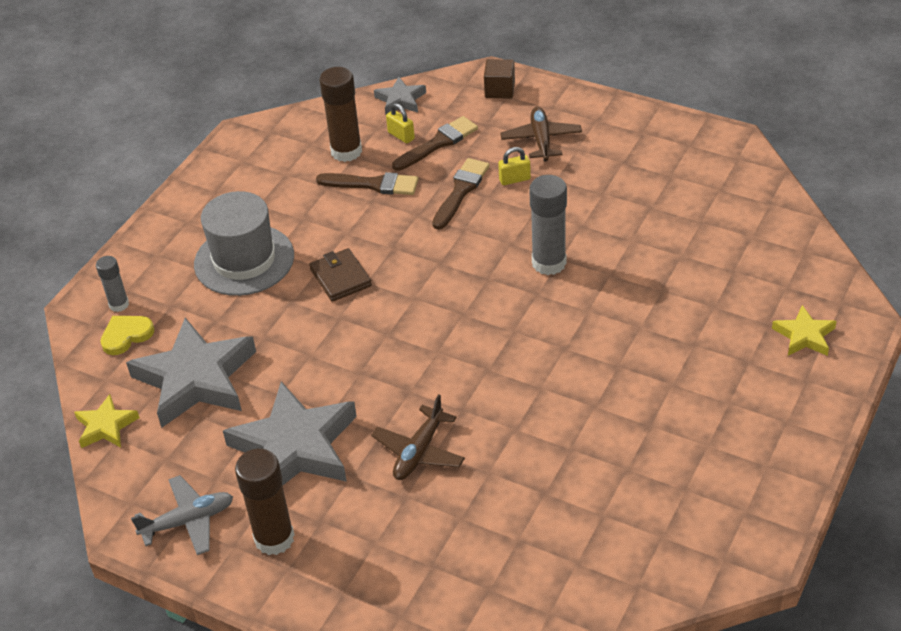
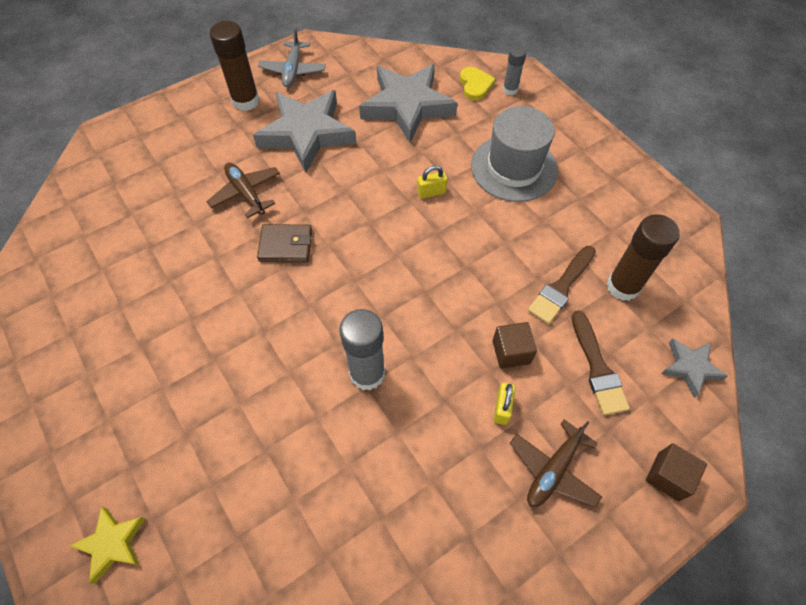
camera: 115 degrees right, 15 degrees up
(106, 426) = (398, 57): yellow star -> none
(340, 278) = (453, 218): brown wallet -> brown wallet (286, 245)
(401, 136) = (626, 341): yellow padlock -> yellow padlock (431, 192)
(461, 191) = (511, 352): brown brush -> brown cube
(541, 140) = (553, 470): brown plane -> brown plane turned 105 degrees clockwise

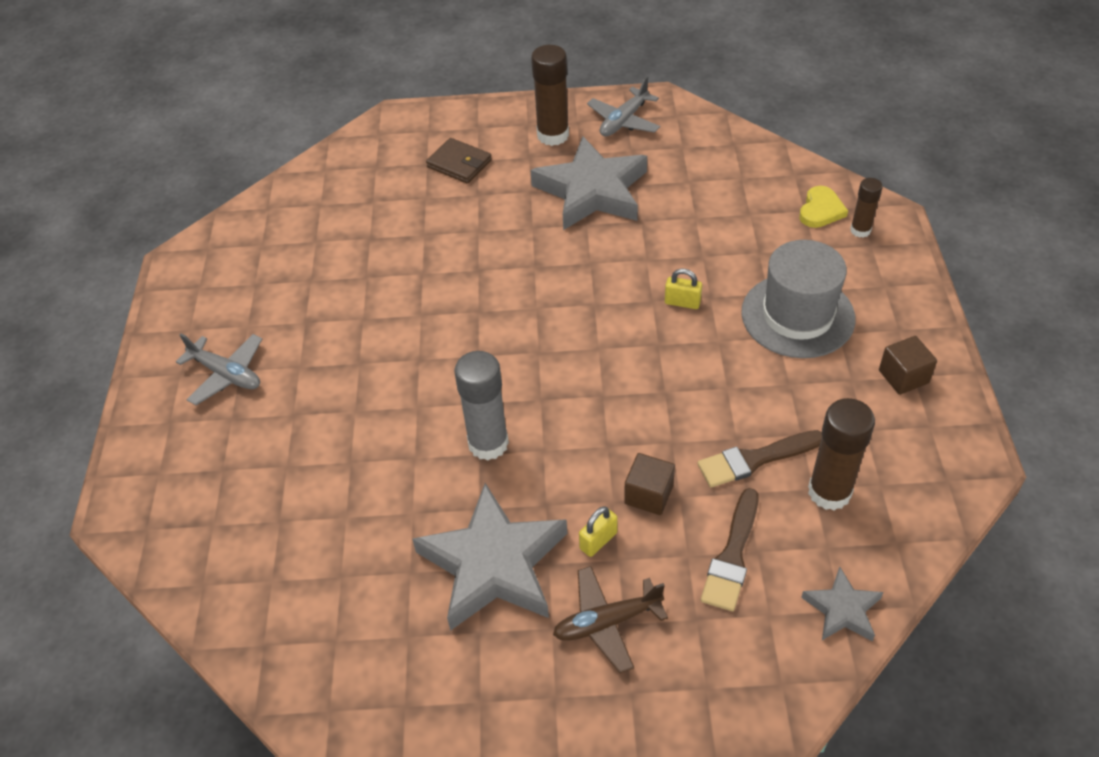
camera: 35 degrees right, 10 degrees down
(97, 429) = (226, 374): none -> grey plane
(112, 544) = (181, 470): yellow star -> none
(246, 193) = (491, 226): brown plane -> none
(286, 245) = (494, 291): brown wallet -> brown wallet (459, 164)
(407, 106) = (723, 203): grey star -> grey star (493, 564)
(510, 90) = (860, 230): grey glue stick -> brown glue stick
(668, 476) = (726, 695): brown cube -> brown cube (903, 376)

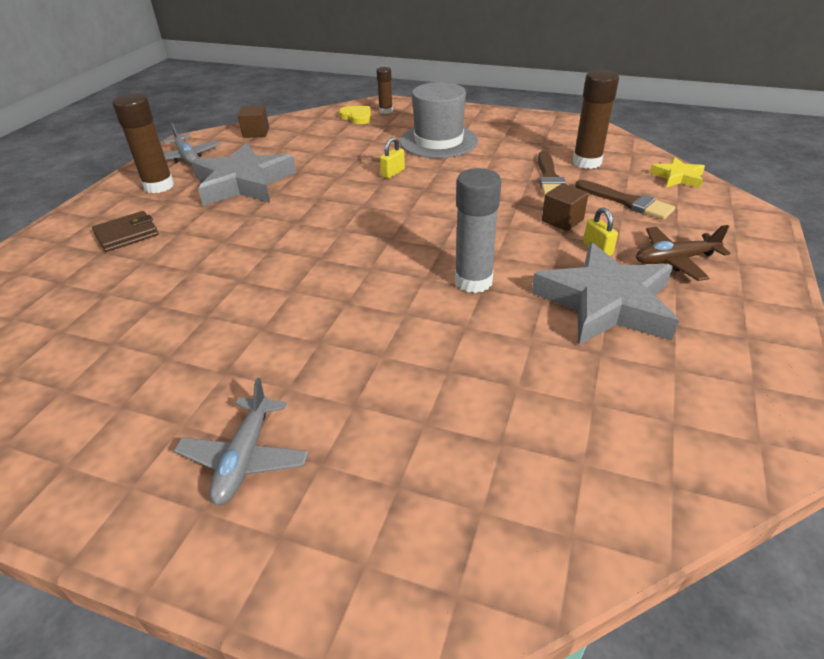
camera: 70 degrees left, 10 degrees down
(226, 374) = (245, 458): grey plane -> grey plane turned 135 degrees clockwise
(607, 622) = (675, 260): brown plane -> brown plane turned 75 degrees clockwise
(842, 609) = (677, 177): grey star -> yellow star
(903, 376) = (510, 125): brown cube -> brown cube (256, 133)

